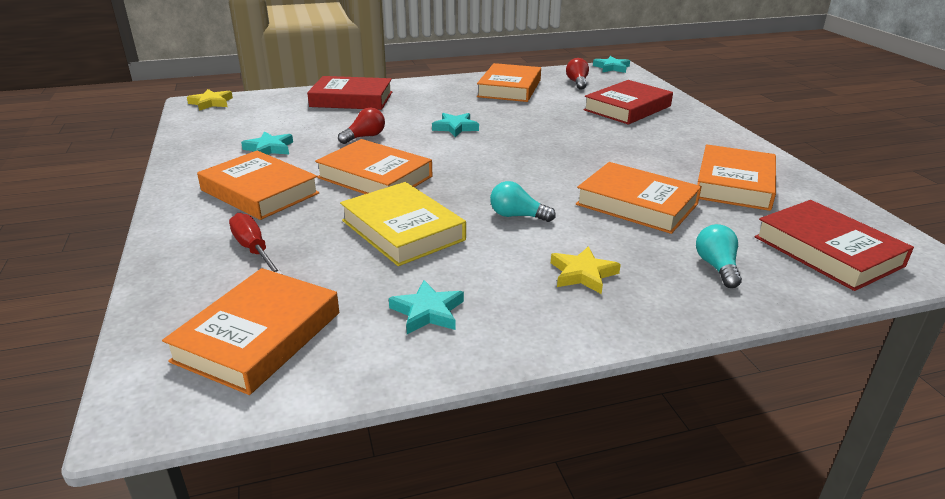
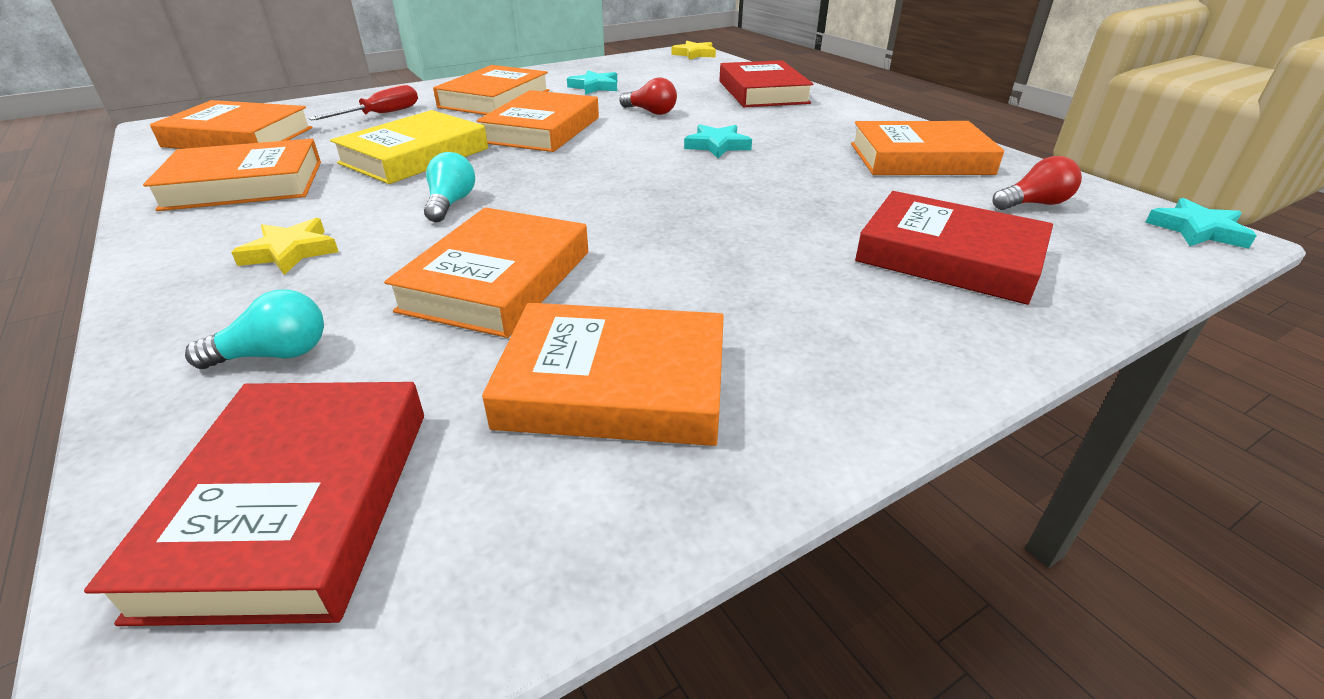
camera: 75 degrees right, 5 degrees up
(428, 312) = (245, 185): turquoise star -> orange book
(827, 251) = (295, 504): red book -> red book turned 45 degrees counterclockwise

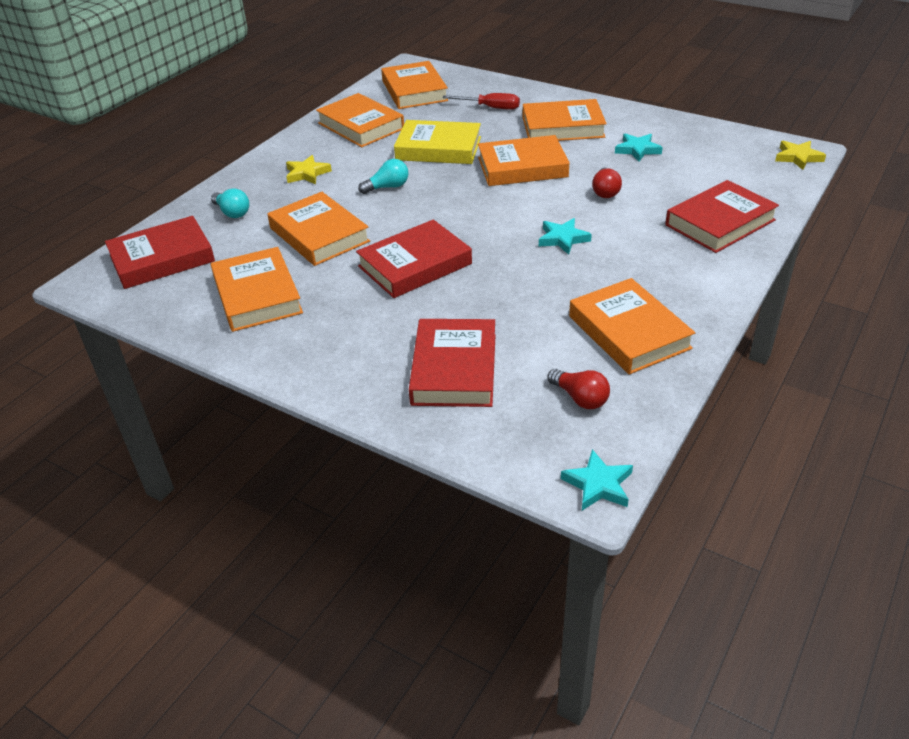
camera: 65 degrees right, 5 degrees up
(498, 280) = (319, 235): orange book -> orange book turned 60 degrees clockwise
(678, 229) = (415, 265): none -> red book

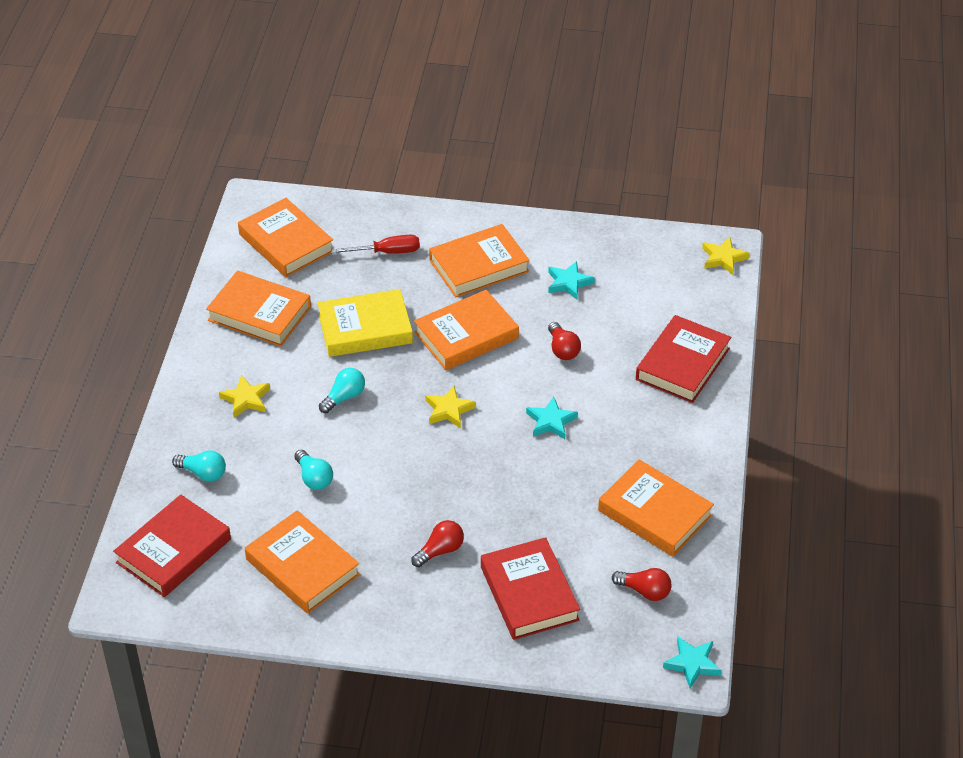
camera: 25 degrees left, 5 degrees up
(319, 235) = (314, 478): orange book -> turquoise light bulb
(391, 312) = (440, 551): none -> red light bulb
(415, 265) = (430, 490): red book -> none
(472, 212) = (449, 410): none -> yellow star

